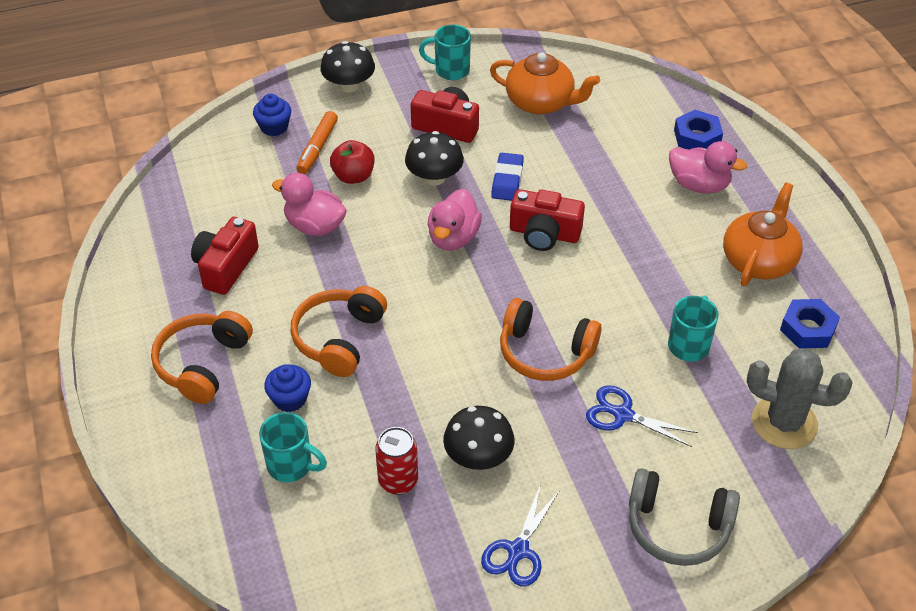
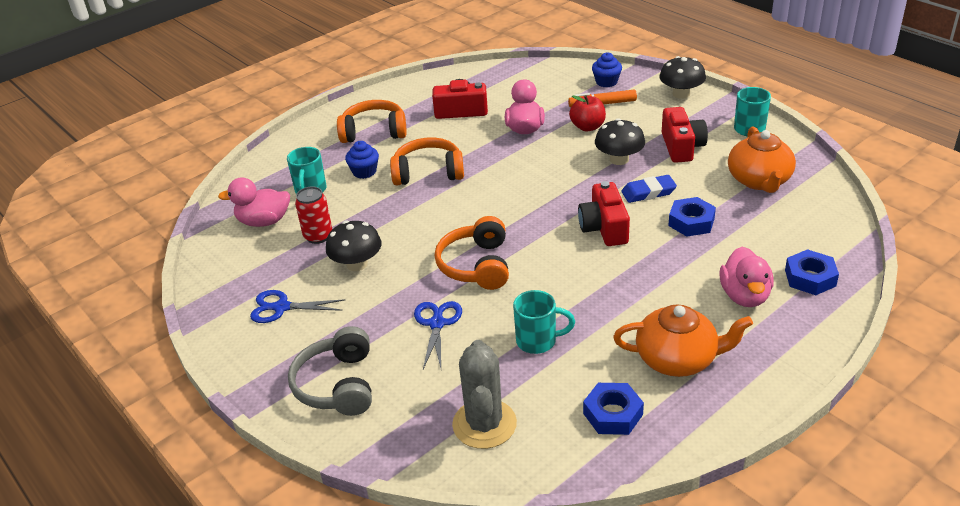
camera: 70 degrees right, 10 degrees down
(453, 238) = (562, 187): pink duck -> pink duck (264, 221)
(574, 172) = (691, 222): none -> blue nut

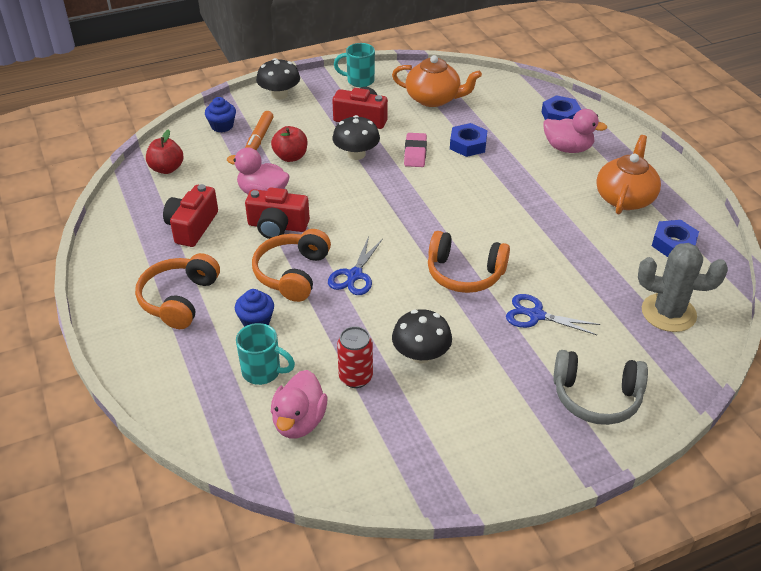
camera: 75 degrees left, 5 degrees up
(282, 307) = (465, 424): blue scissors -> blue scissors (354, 275)
(527, 77) = (166, 169): none -> red apple
(538, 341) = (581, 261): turquoise mug -> none
(604, 228) = (450, 188): red camera -> red camera (277, 226)
(648, 192) = (415, 153): blue eraser -> pink eraser

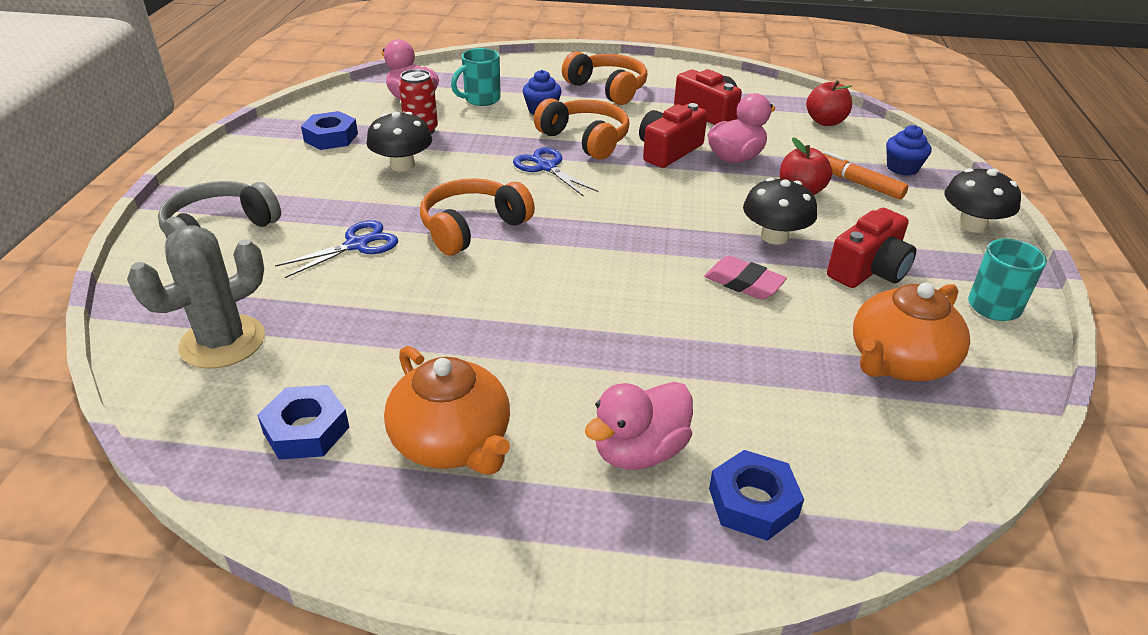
camera: 120 degrees right, 5 degrees down
(468, 144) = (732, 340): blue nut -> blue nut (331, 137)

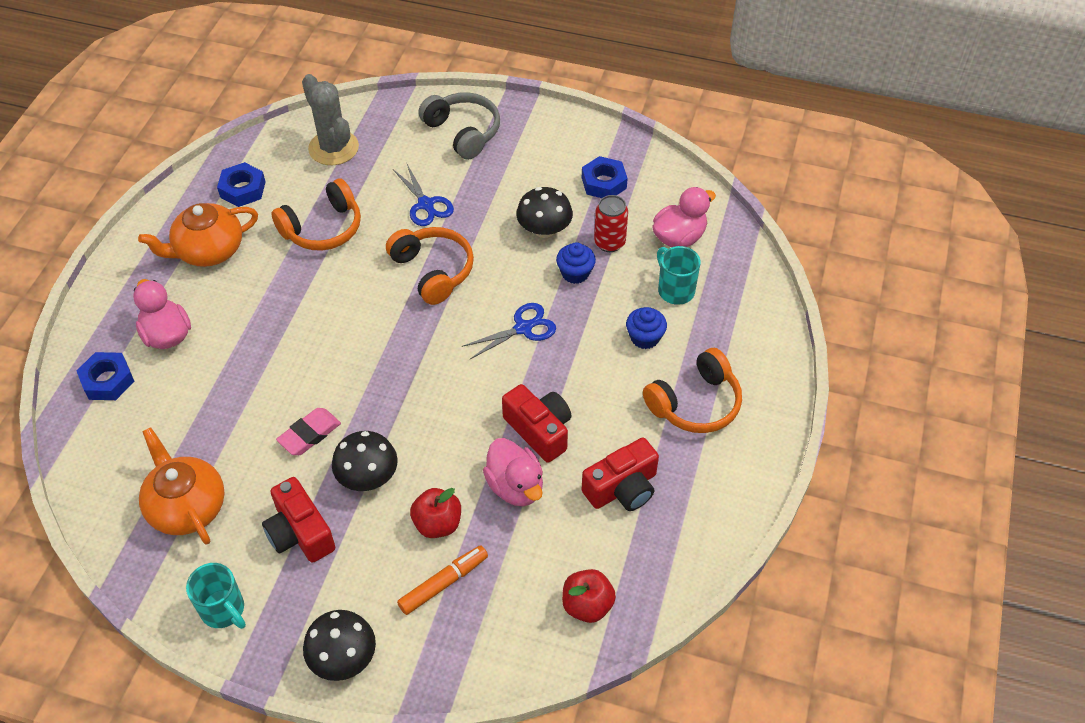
camera: 100 degrees right, 15 degrees up
(585, 140) = (574, 365): orange headphones -> orange headphones (323, 228)
(902, 168) = (465, 643): blue cupcake -> blue cupcake (575, 273)

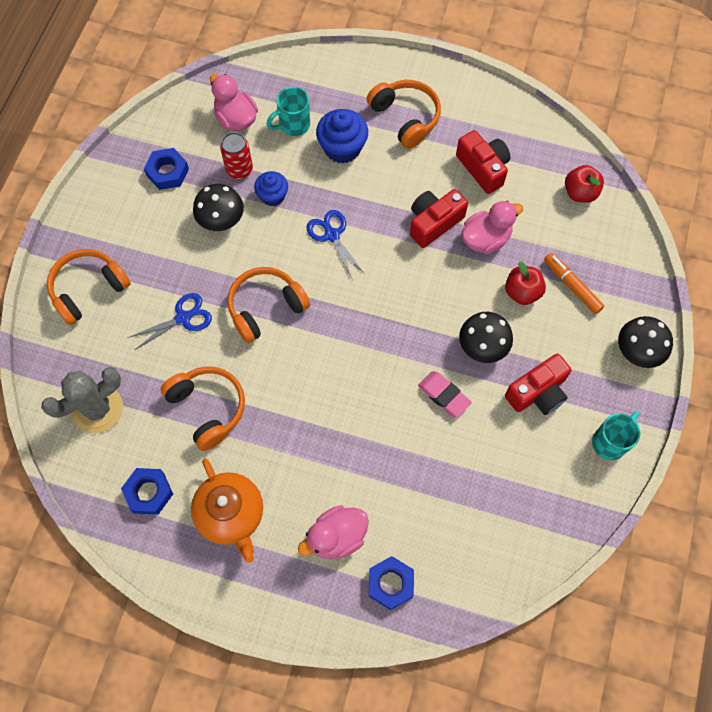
camera: 90 degrees left, 15 degrees up
(187, 506) = (520, 487): orange teapot -> none
(463, 132) = (88, 289): grey headphones -> orange headphones
(645, 337) = (342, 148): blue cupcake -> blue cupcake, size x1.56

